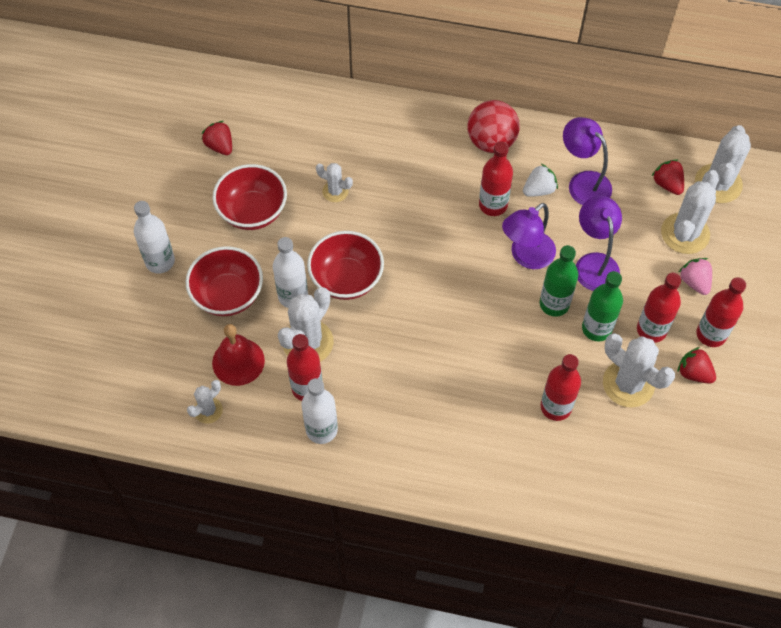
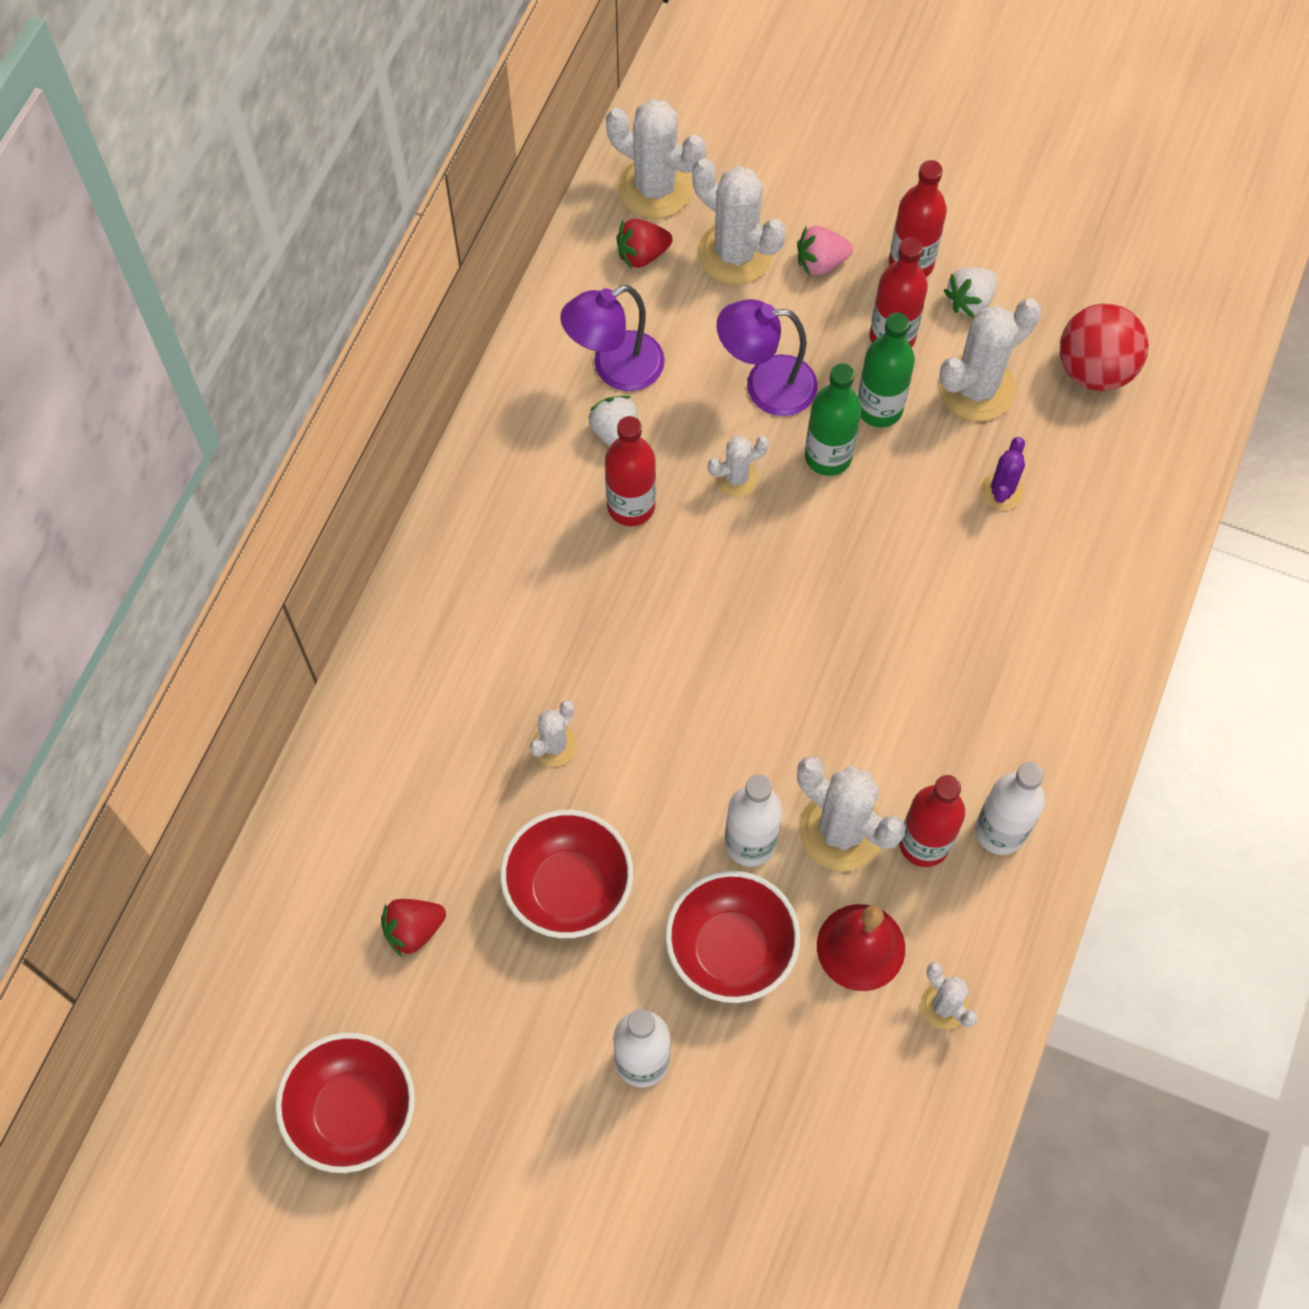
camera: 80 degrees left, 5 degrees up
(346, 279) = (732, 753): red bowl -> red bowl (353, 1111)
(491, 142) = (506, 484): red ball -> red ball (1095, 369)
(526, 256) = (736, 478): purple lamp -> white cactus
(556, 407) = (1001, 491): red bottle -> purple cactus
(694, 373) = (970, 301): red strawberry -> white strawberry

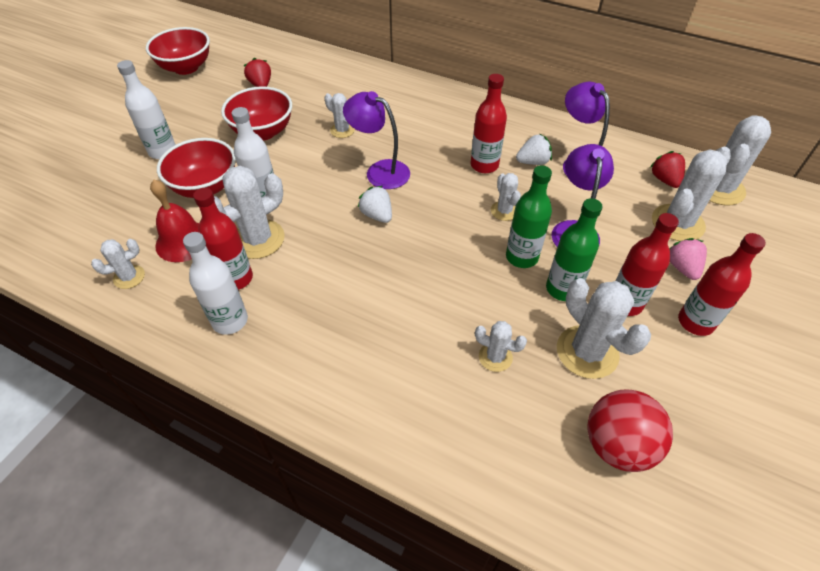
camera: 95 degrees right, 15 degrees down
(661, 667) = (379, 171): none -> purple lamp
(970, 301) = (669, 358): white strawberry -> white strawberry (377, 215)
(1001, 491) = (495, 357): purple cactus -> white cactus

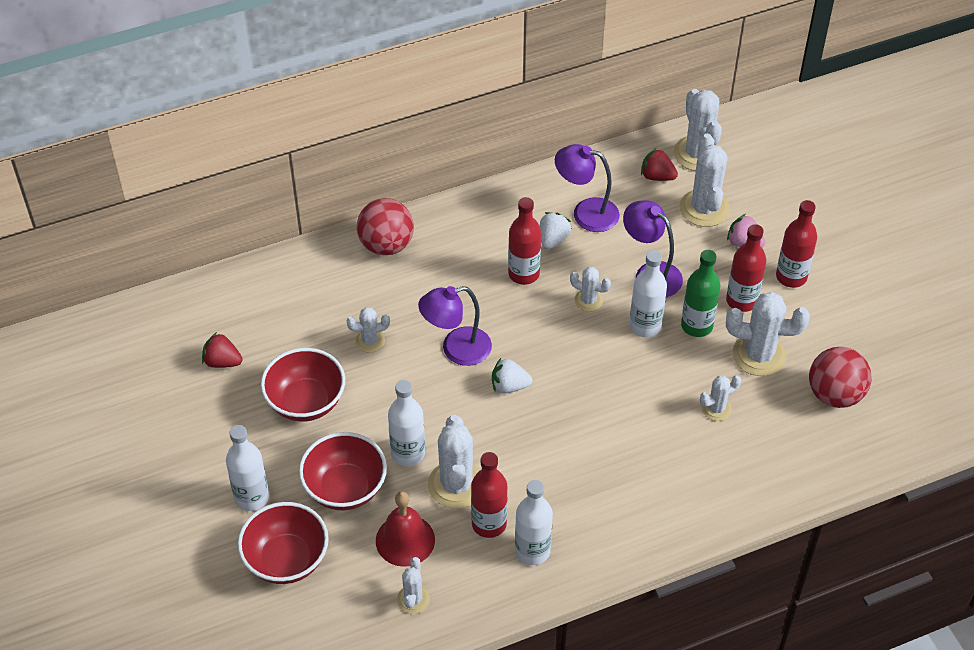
camera: 50 degrees left, 0 degrees up
(186, 68) = (113, 409): red bowl -> red bowl (286, 560)
(427, 95) = (386, 245): none -> red ball
(521, 257) = (645, 326): green bottle -> white bottle

